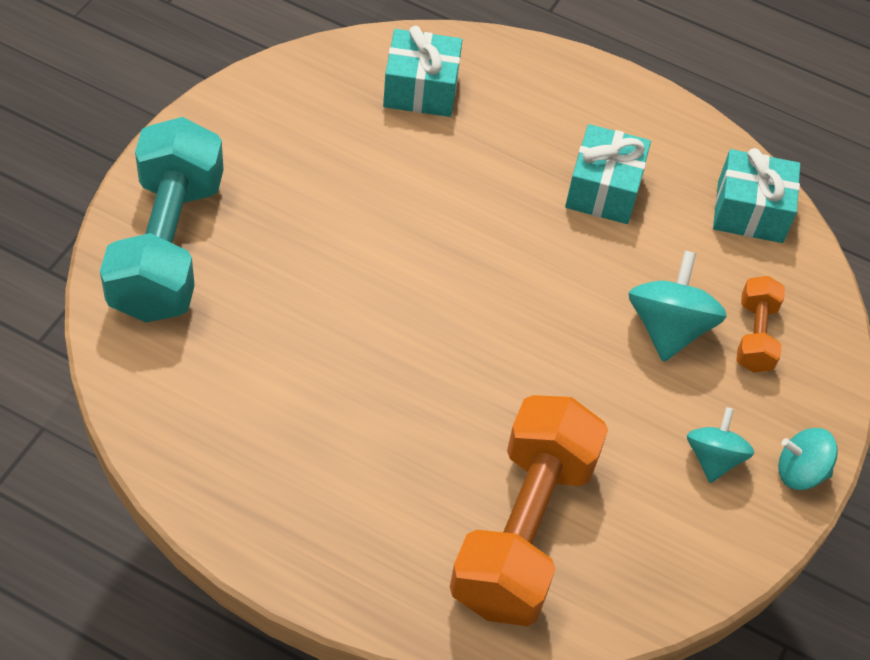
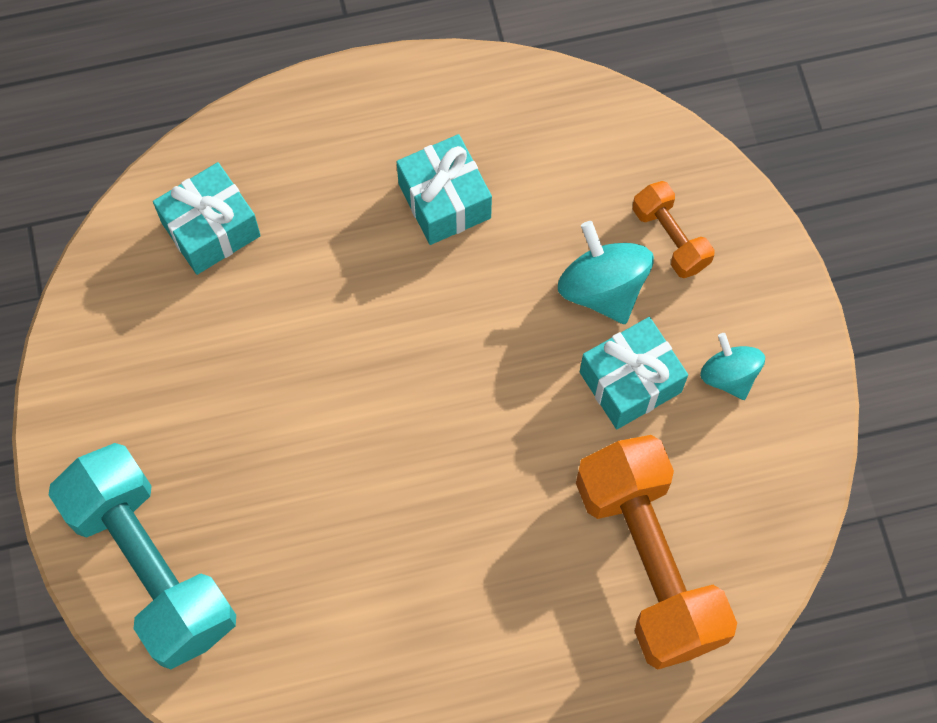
camera: 35 degrees left, 15 degrees up
(750, 212) = (572, 122): turquoise gift -> turquoise gift (630, 382)
(800, 472) = (797, 331): turquoise spinning top -> none

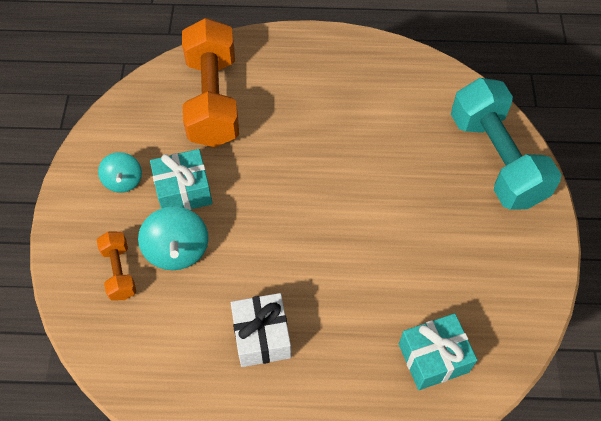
camera: 165 degrees left, 10 degrees down
(444, 201) = (261, 336): turquoise gift -> white gift

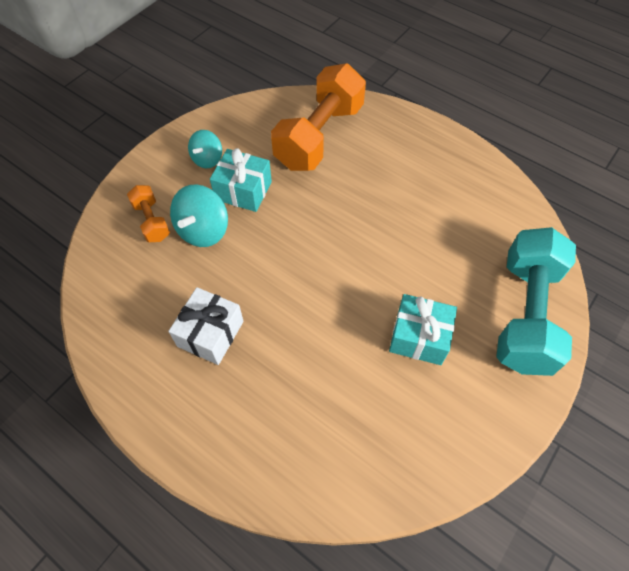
camera: 35 degrees right, 0 degrees up
(119, 272) = (151, 221): orange dumbbell -> orange dumbbell turned 45 degrees counterclockwise
(433, 358) = (332, 445): turquoise gift -> turquoise gift (419, 337)

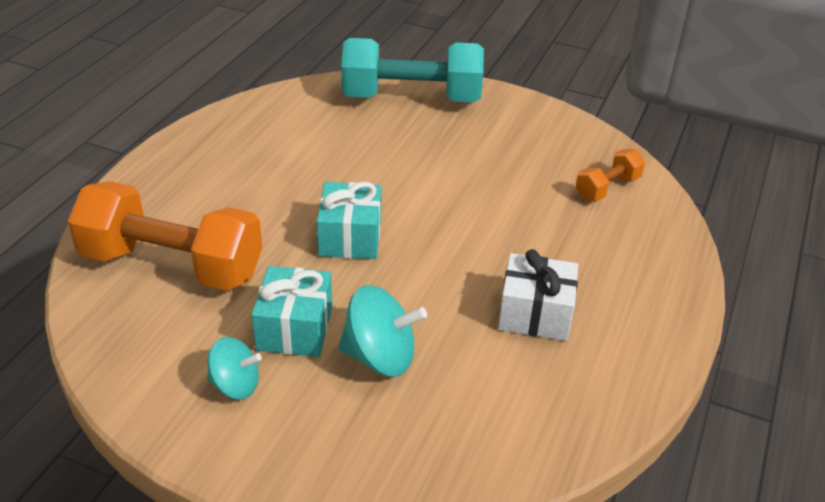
camera: 105 degrees left, 20 degrees down
(151, 221) = (380, 424): orange dumbbell -> orange dumbbell (607, 188)
(419, 337) = (465, 158): turquoise gift -> turquoise gift (350, 237)

